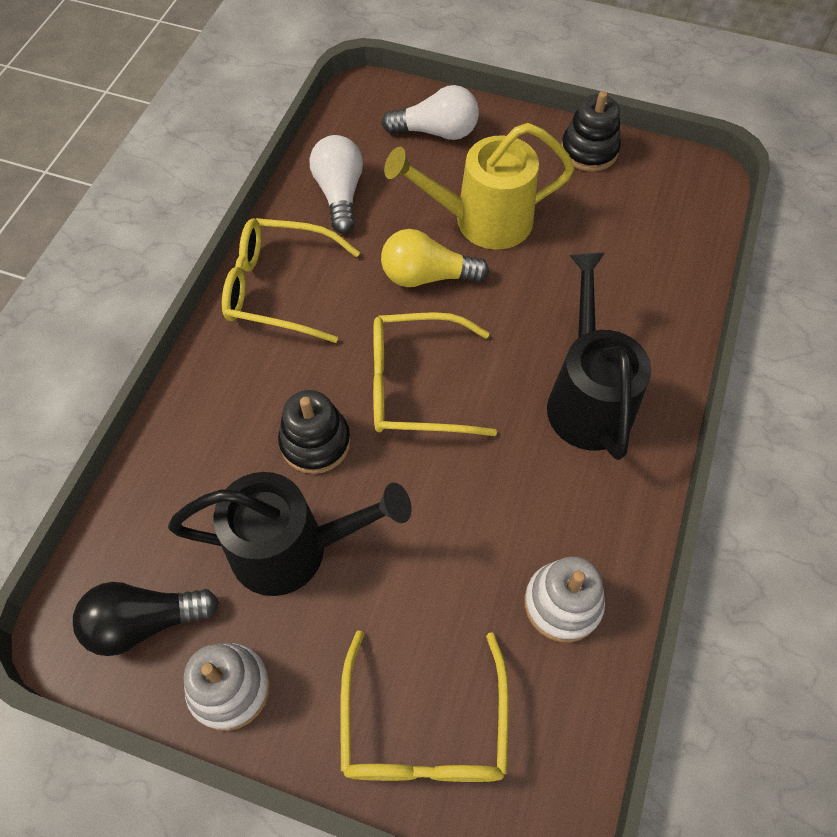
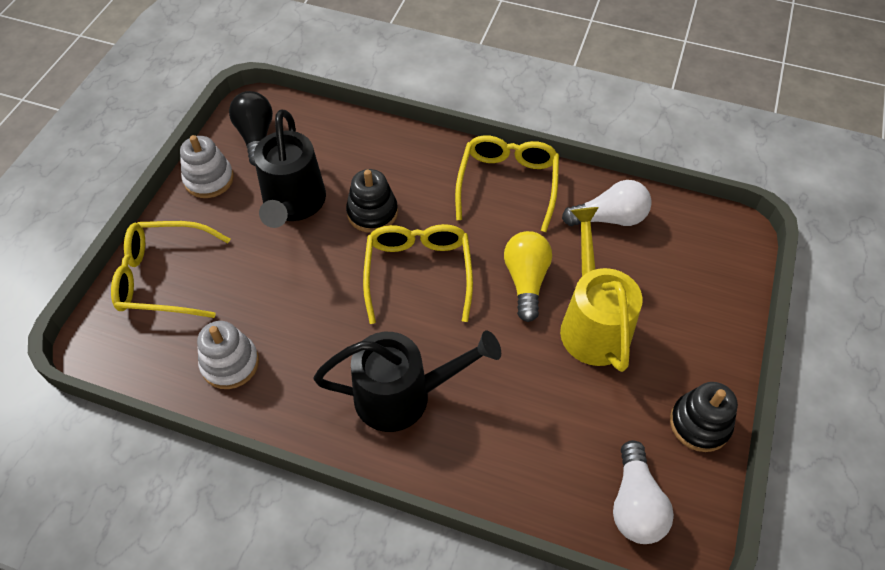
camera: 90 degrees right, 5 degrees down
(436, 132) = (698, 289): white light bulb -> white light bulb (635, 504)

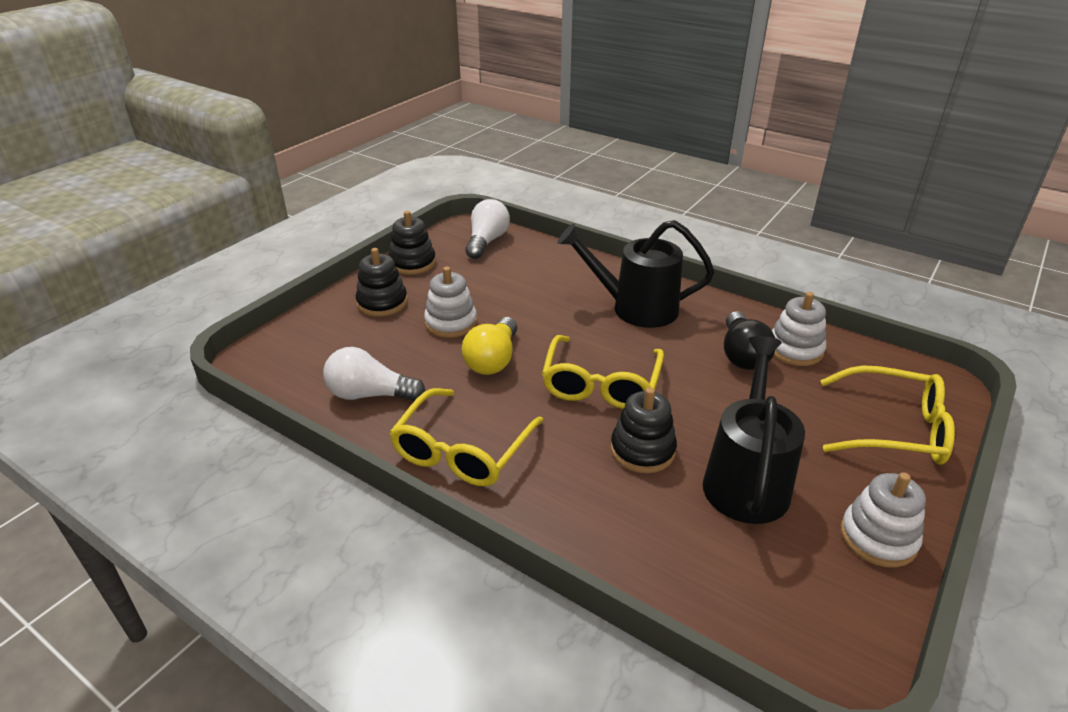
camera: 165 degrees left, 20 degrees down
(256, 137) = (819, 596): black light bulb -> black light bulb (742, 355)
(592, 323) = (451, 323): yellow watering can -> white stacking toy
(682, 338) = (382, 303): none -> black stacking toy

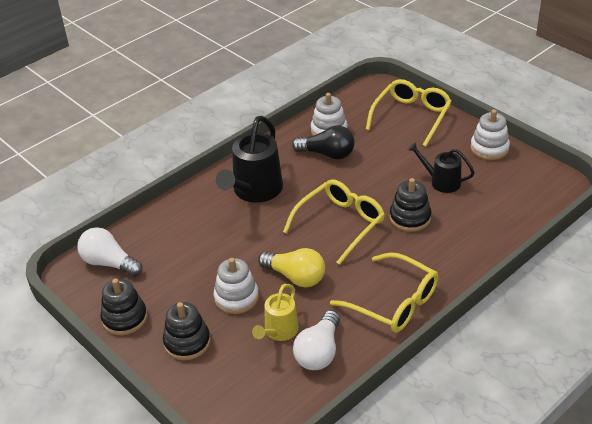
camera: 75 degrees left, 5 degrees up
(400, 360) = (279, 332): none -> yellow watering can
(601, 383) = (340, 224): yellow glasses -> yellow glasses turned 75 degrees counterclockwise
(746, 478) = (441, 181): black watering can -> black watering can, size x0.58

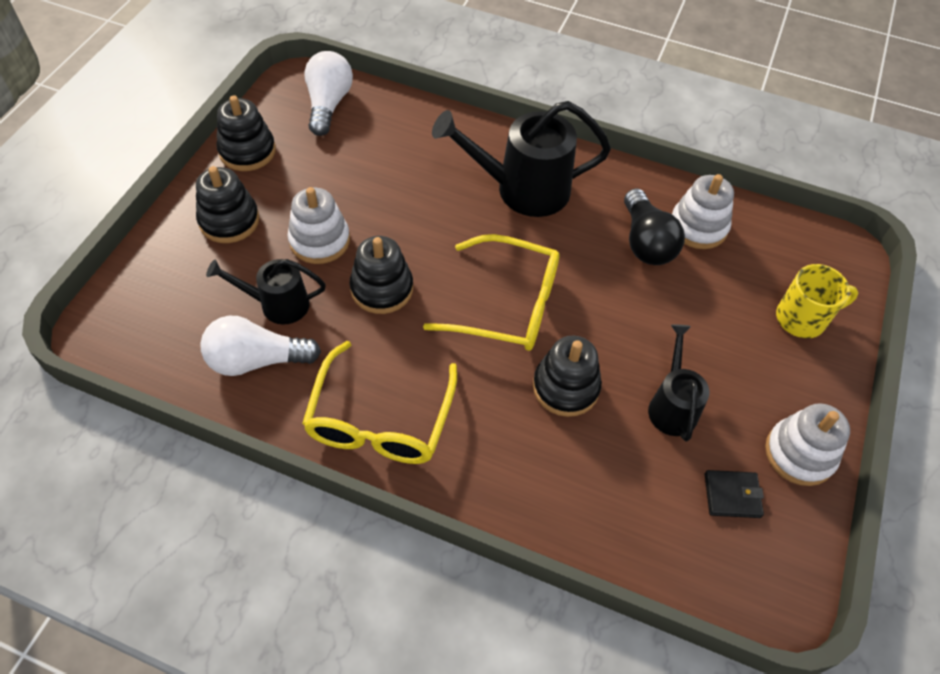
camera: 60 degrees right, 15 degrees up
(279, 332) = (277, 304): yellow watering can -> black watering can
(295, 277) = (382, 289): yellow light bulb -> black stacking toy
(411, 117) = (802, 318): yellow glasses -> yellow mug
(502, 179) = (732, 495): none -> black wallet

